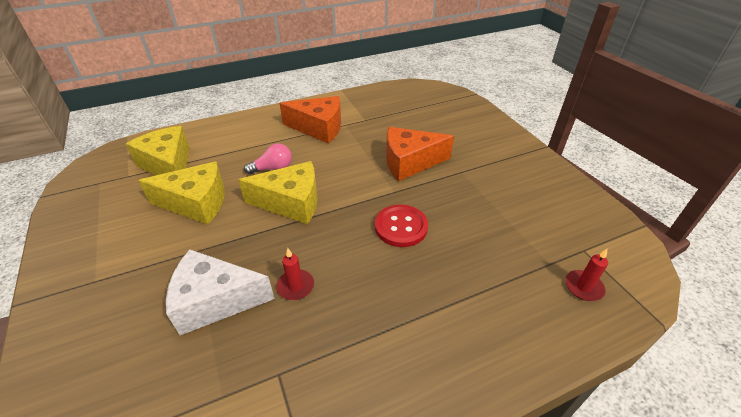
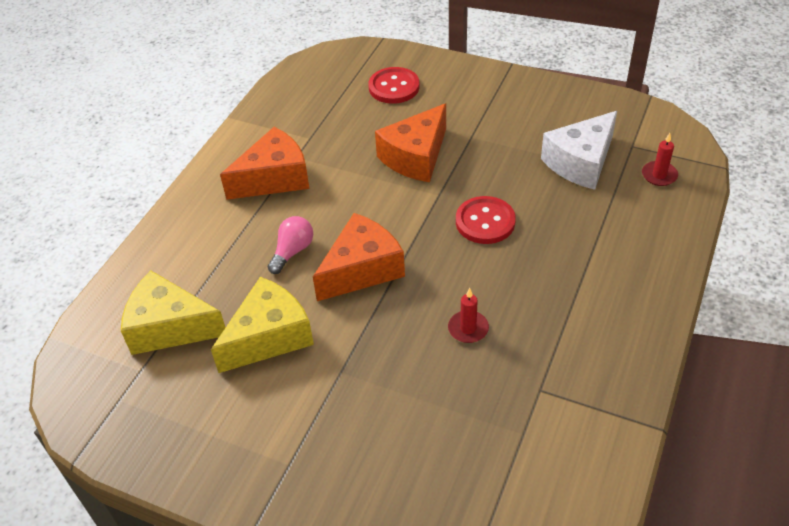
camera: 40 degrees left, 5 degrees up
(215, 301) = (421, 389): white cheese -> white cheese (581, 162)
(291, 202) = (362, 269): yellow cheese -> orange cheese
(448, 120) = (394, 87): none -> red button

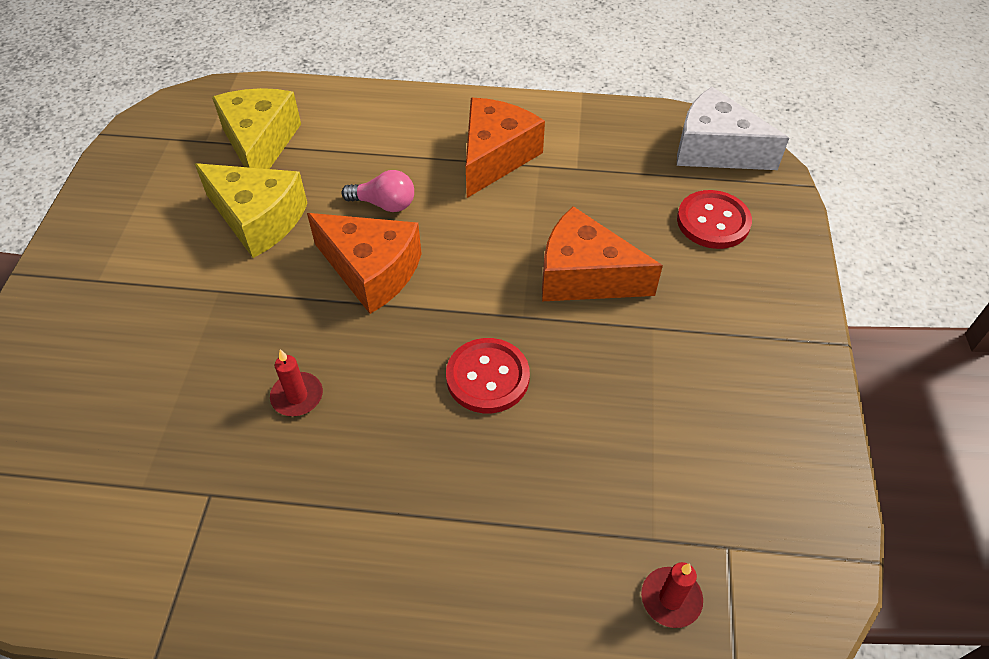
camera: 70 degrees right, 5 degrees up
(274, 178) = (495, 157): orange cheese -> orange cheese turned 105 degrees counterclockwise
(581, 162) = (654, 476): white cheese -> white cheese (715, 149)

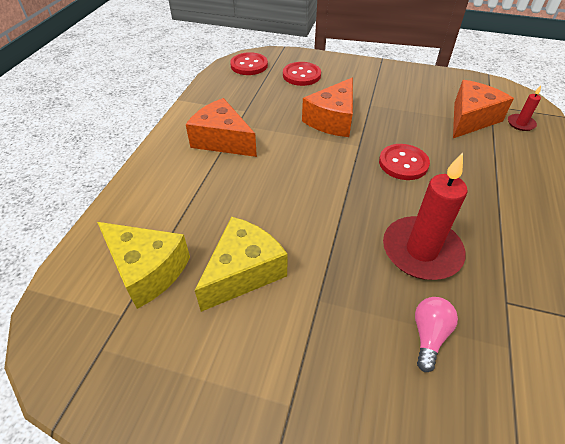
camera: 80 degrees left, 5 degrees down
(260, 143) = (147, 270): yellow cheese -> yellow cheese turned 150 degrees counterclockwise
(297, 396) = (421, 251): red candle -> red candle, size x2.18
(371, 271) = (313, 206): orange cheese -> orange cheese (471, 119)
(384, 204) = (249, 196): pink light bulb -> pink light bulb (429, 335)
(715, 149) = (249, 65): white cheese -> red button

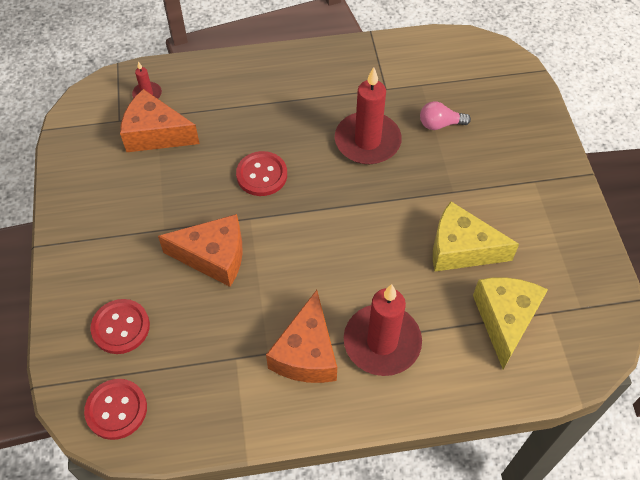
camera: 115 degrees left, 10 degrees up
(198, 180) = (382, 342): none -> red candle

